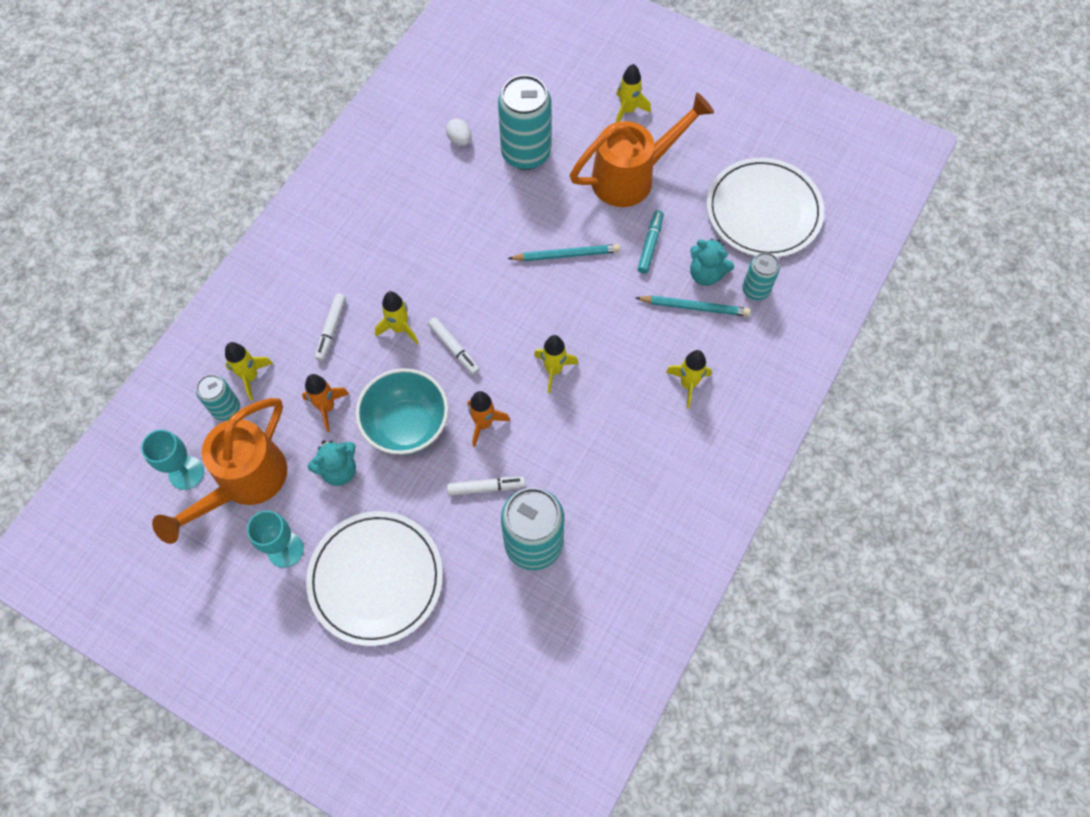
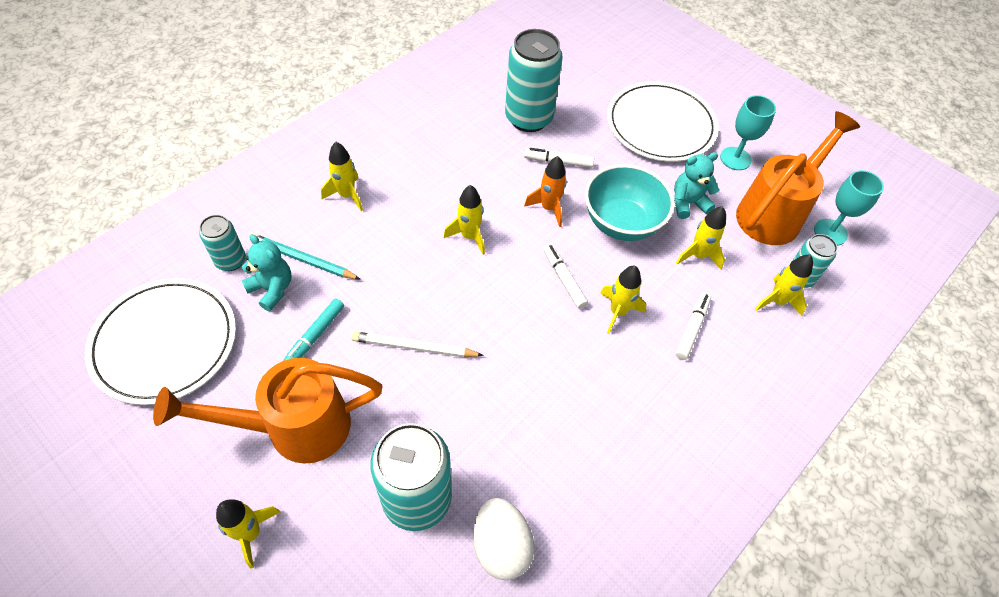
camera: 170 degrees left, 10 degrees down
(327, 407) = (698, 255): orange rocket -> yellow rocket
(459, 140) = (501, 546): white egg -> white egg, size x1.70
(566, 255) = (414, 347): turquoise pencil -> white pencil

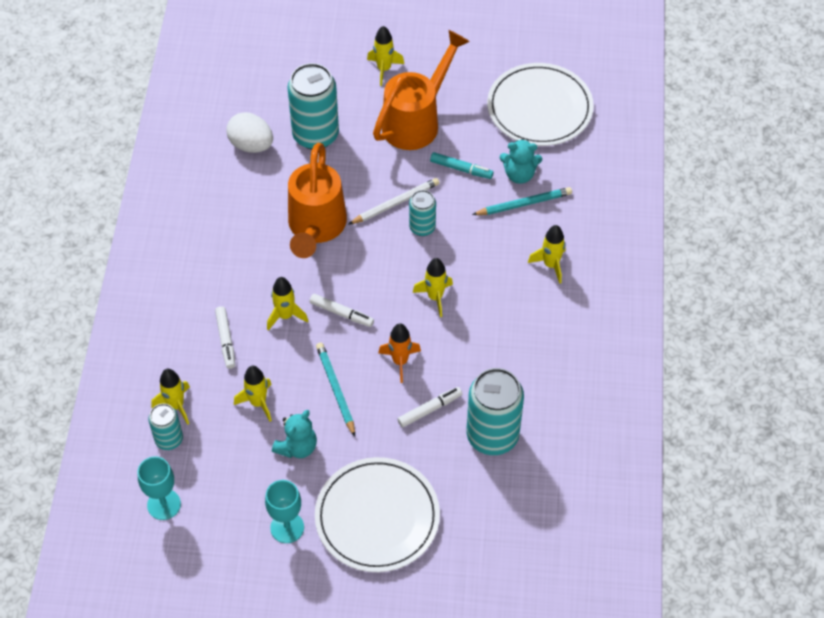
camera: 145 degrees right, 0 degrees up
(231, 261) = (566, 171): turquoise can -> turquoise can (422, 227)
(315, 335) = (461, 169): turquoise marker -> turquoise marker turned 120 degrees clockwise
(621, 223) = (335, 389): turquoise bowl -> turquoise pencil
(775, 212) = (220, 492): orange watering can -> orange watering can (315, 228)

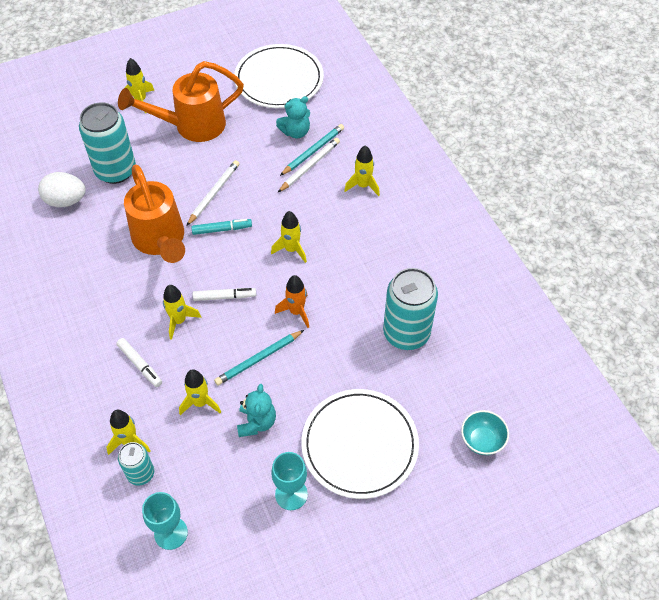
camera: 30 degrees left, 0 degrees up
(335, 389) = (258, 359): turquoise pencil -> turquoise pencil turned 75 degrees counterclockwise
(417, 120) = (191, 126): orange watering can -> orange watering can turned 120 degrees counterclockwise
(422, 227) = (247, 202): turquoise can -> none
(429, 409) = (344, 337): white marker -> none
(461, 169) = (249, 147): turquoise marker -> turquoise marker (222, 229)
(495, 574) = (482, 440): none -> turquoise bowl
(510, 218) = (310, 166): none -> white pencil

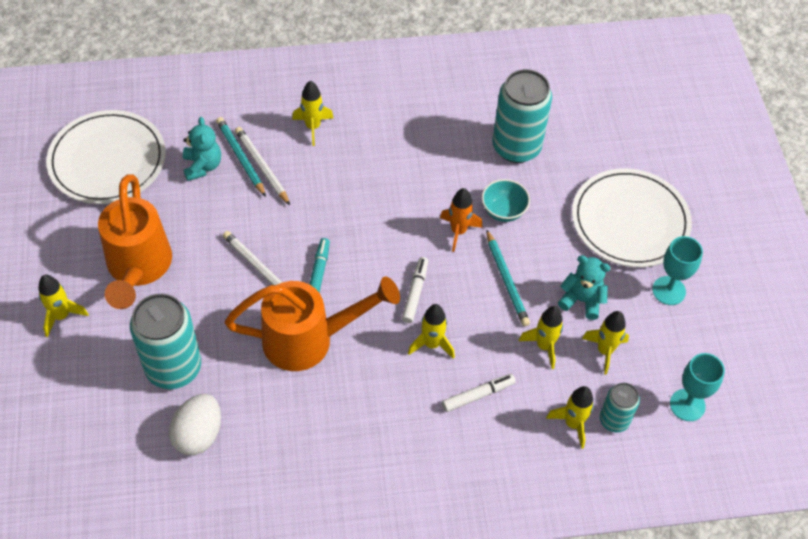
camera: 75 degrees left, 0 degrees up
(291, 249) = (374, 215): yellow rocket -> yellow rocket (604, 351)
(482, 440) = (649, 127): turquoise bowl -> turquoise bowl (503, 211)

